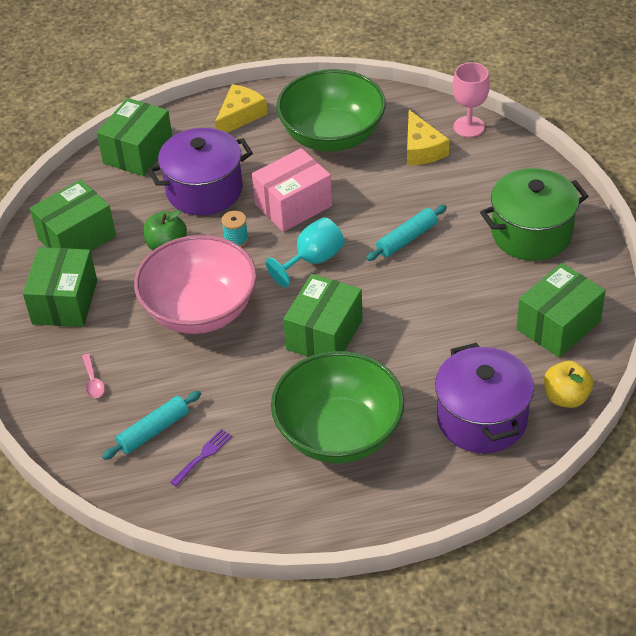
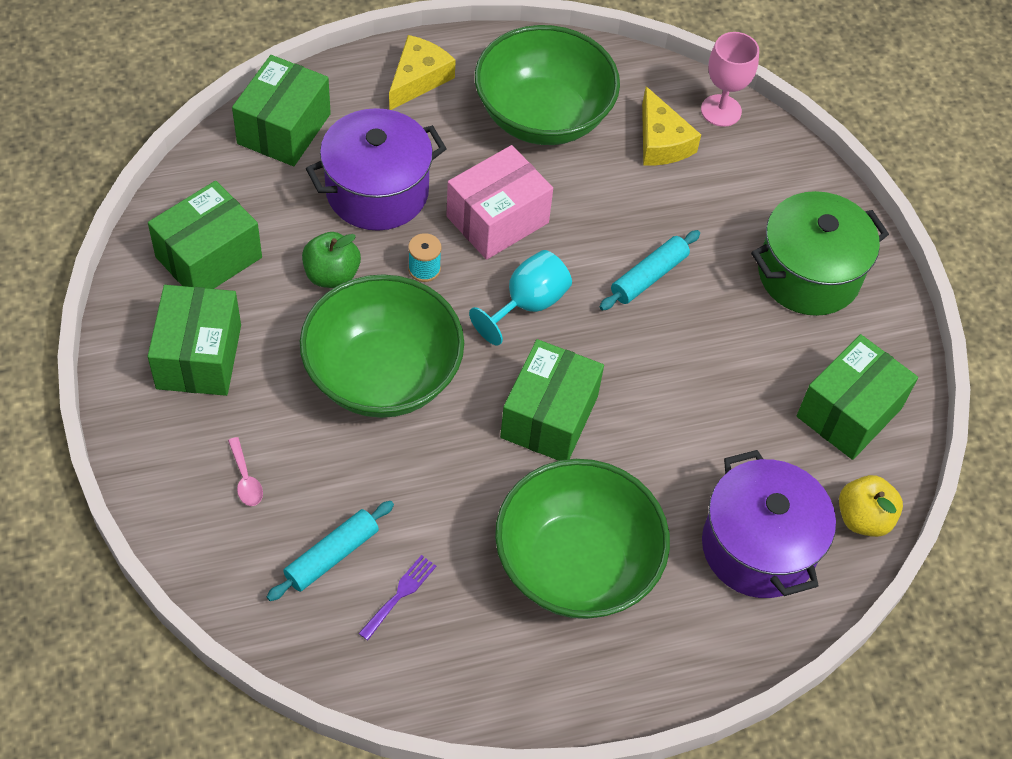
camera: 10 degrees left, 10 degrees up
(200, 310) = (383, 375): pink bowl -> green bowl

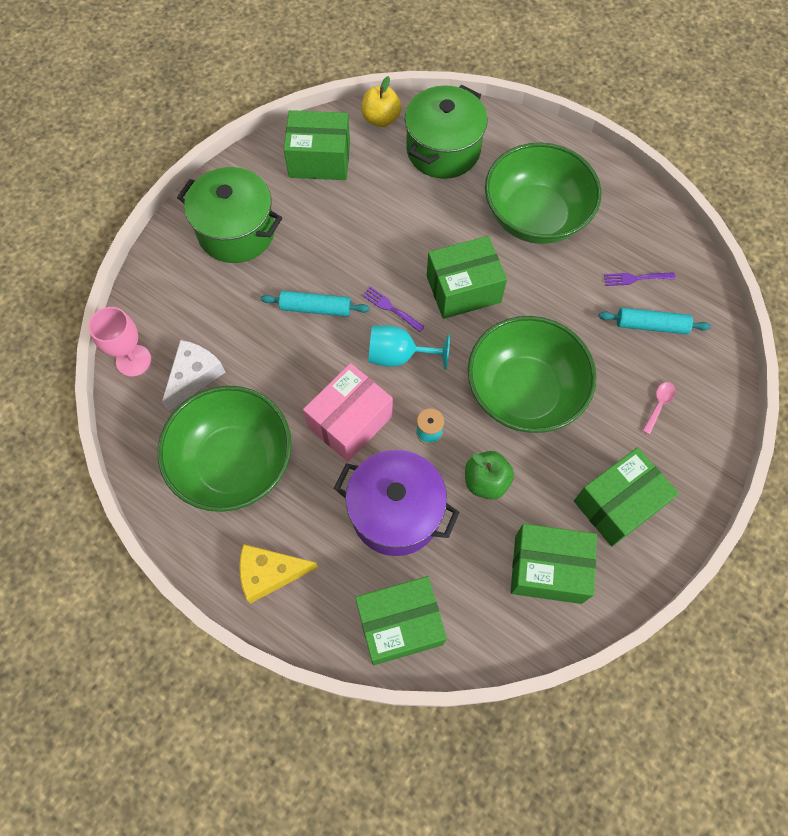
camera: 125 degrees left, 10 degrees up
(497, 219) = (350, 421): pink box -> pink box turned 60 degrees counterclockwise
(588, 337) = (390, 308): none -> purple fork
(661, 141) = (194, 376): yellow cheese -> white cheese
(758, 547) = (443, 150): purple pot -> green pot

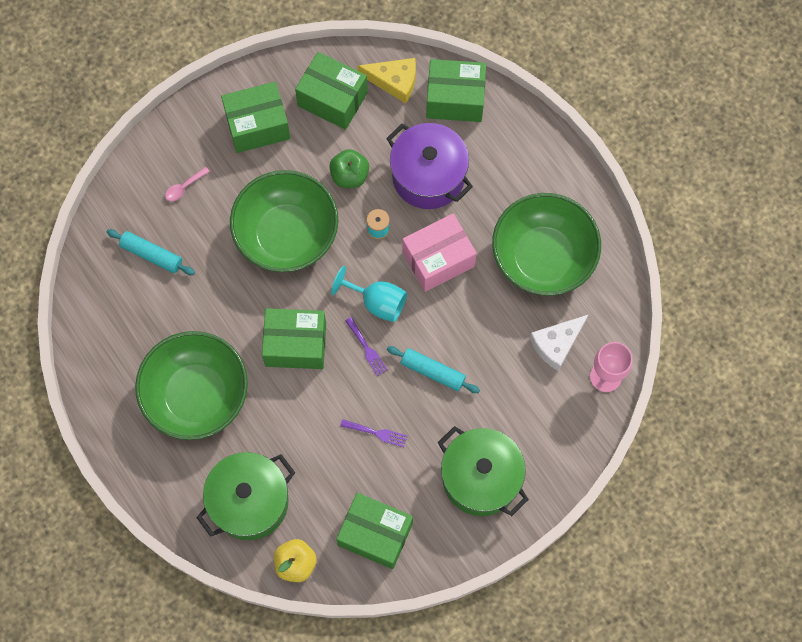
camera: 160 degrees left, 5 degrees up
(270, 573) = (538, 165): yellow cheese -> yellow cheese (394, 81)
(635, 278) = (140, 302): purple fork -> purple fork (376, 433)

